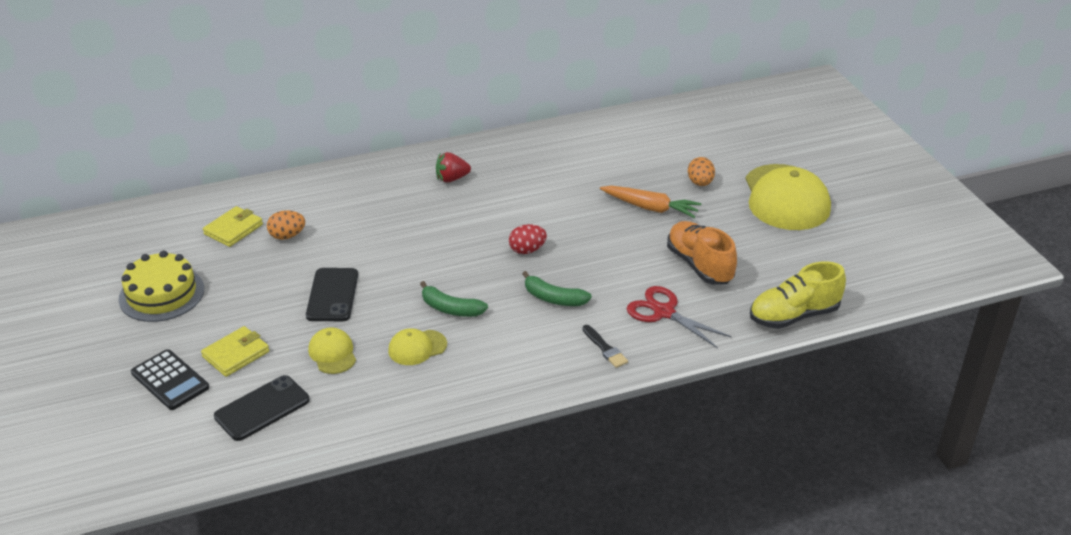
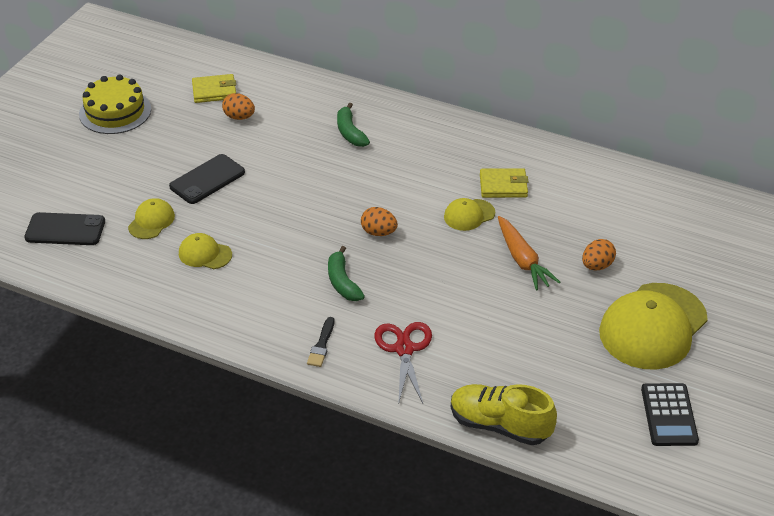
camera: 45 degrees right, 5 degrees up
(170, 380) = (44, 174): black calculator -> black calculator (669, 415)
(236, 354) = (99, 182): yellow wallet -> yellow wallet (503, 186)
(450, 309) = (264, 241): green banana -> green banana (350, 132)
(452, 179) = (407, 141): red strawberry -> none
(527, 250) = (378, 232): red egg -> orange egg
(572, 201) = (469, 215): none -> yellow cap
(699, 265) = (489, 332): orange shoe -> none

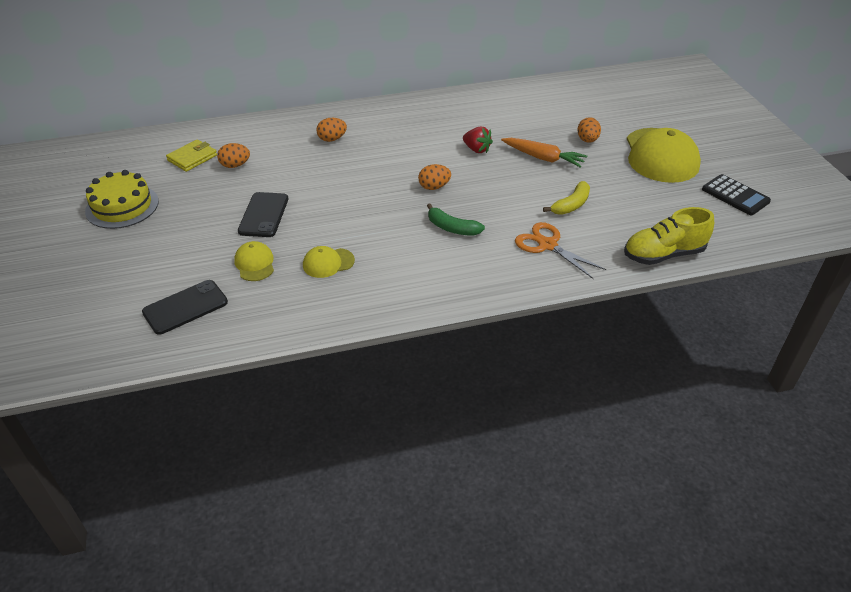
camera: 40 degrees left, 0 degrees up
(321, 345) = (492, 273): black brush -> none
(350, 132) = (332, 139): green banana -> orange egg
(404, 349) = (547, 245): red scissors -> orange scissors
(469, 215) = (476, 149): yellow cap -> red strawberry
(481, 324) = (571, 205): none -> yellow banana
(503, 186) = (474, 124): yellow wallet -> none

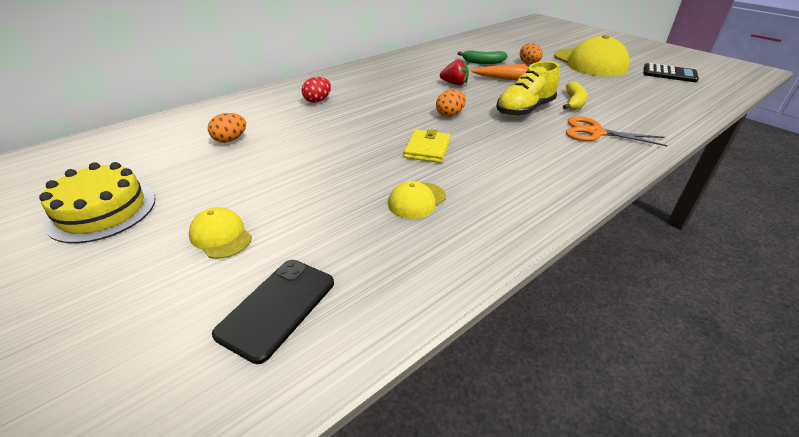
camera: 25 degrees left, 5 degrees down
(192, 158) = (172, 144): yellow wallet -> yellow wallet (427, 149)
(254, 264) = (331, 225): yellow cap -> yellow cap (221, 236)
(263, 215) = (300, 175): black phone -> none
(332, 139) = (317, 101): orange egg -> red egg
(452, 228) = (502, 140): green banana -> green banana (483, 62)
(663, 254) = (684, 117): yellow shoe -> yellow shoe (525, 110)

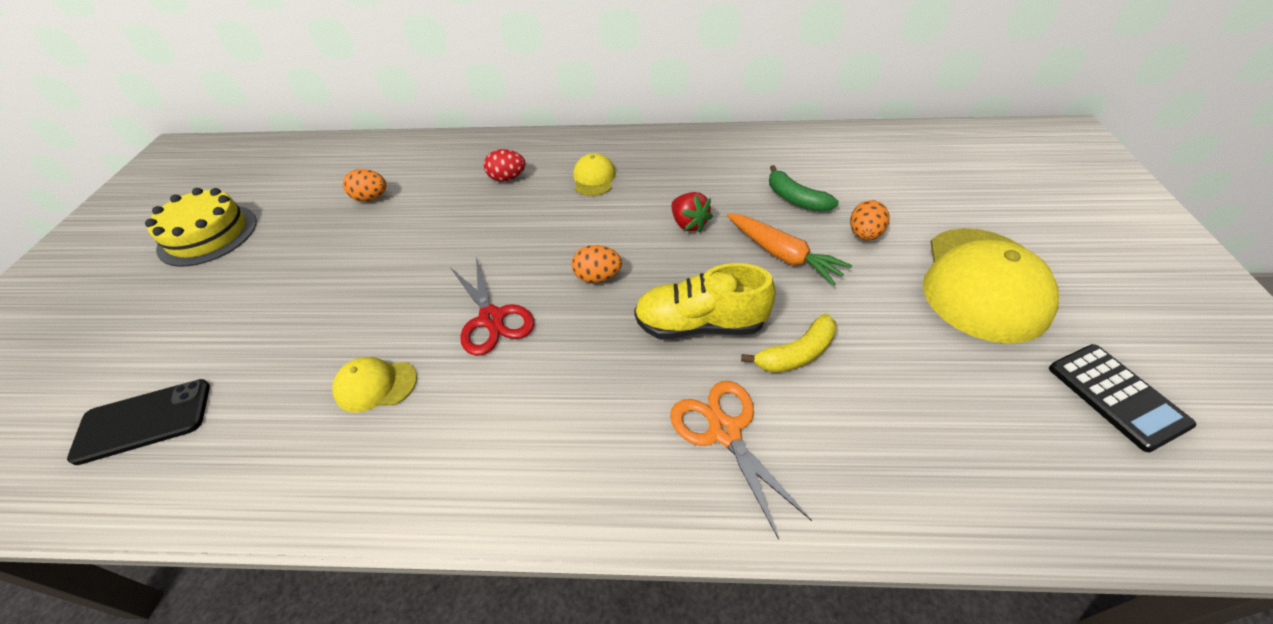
camera: 45 degrees right, 10 degrees up
(221, 236) = (218, 315): yellow cap -> yellow cap (594, 178)
(427, 149) = (491, 318): yellow wallet -> red scissors

